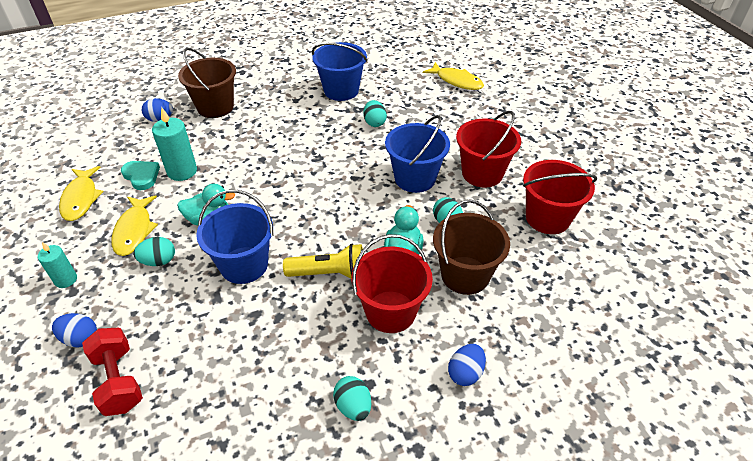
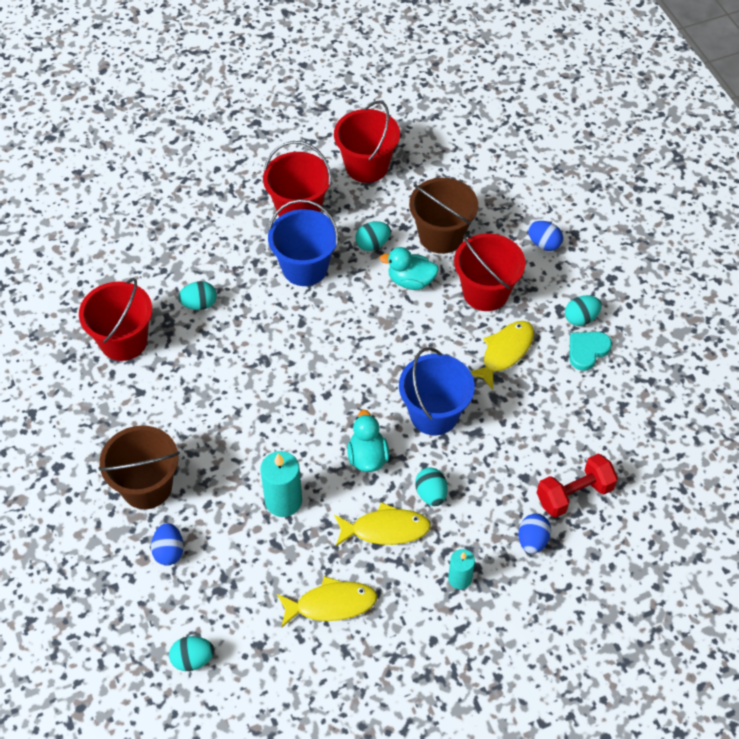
camera: 90 degrees left, 10 degrees up
(73, 133) = (193, 659): none -> turquoise egg
(141, 176) = (290, 545): turquoise heart -> turquoise heart (587, 351)
(329, 273) = (443, 340): yellow flashlight -> none
(341, 90) = (123, 341): blue bucket -> red bucket
(456, 81) = (117, 217): yellow fish -> yellow fish (505, 352)

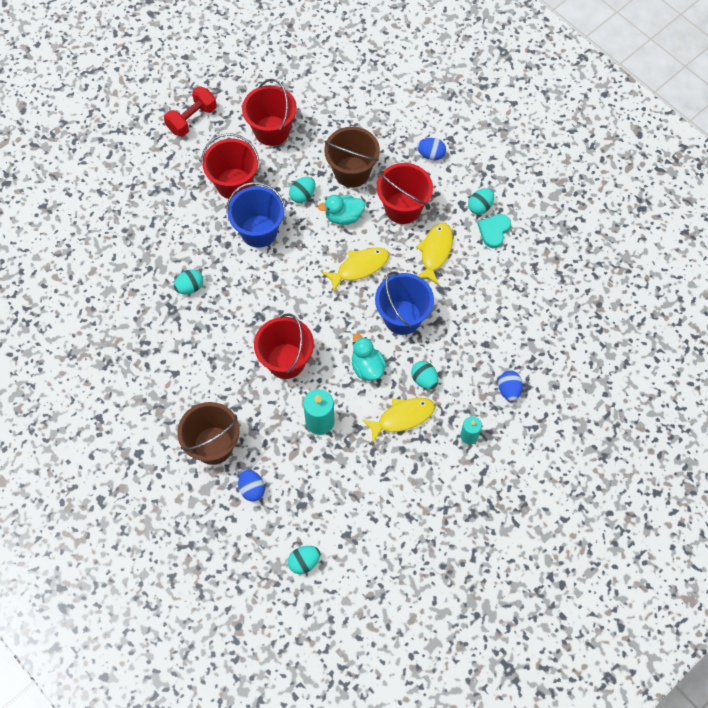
camera: 20 degrees left, 10 degrees up
(123, 341) = (144, 336): red bucket -> red bucket (286, 361)
(331, 604) = (386, 486): yellow fish -> yellow fish (359, 267)
(574, 494) = (525, 345): red dumbbell -> red dumbbell (192, 119)

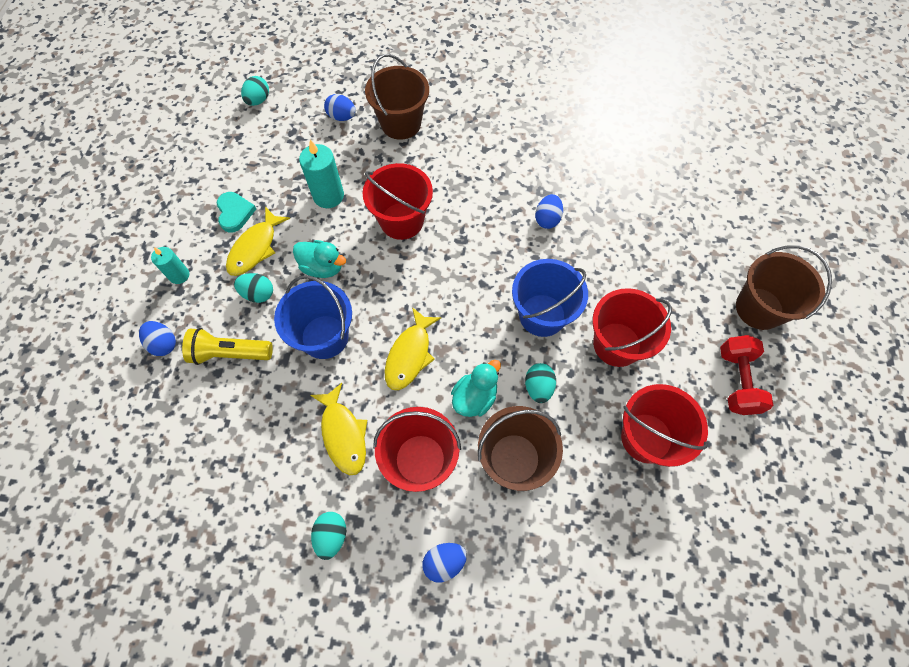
camera: 140 degrees right, 0 degrees up
(131, 141) = (759, 308): none -> brown bucket
(190, 287) = (547, 219): turquoise egg -> blue egg
(469, 351) = (230, 353): none -> yellow flashlight
(494, 231) = (293, 515): turquoise heart -> turquoise heart (235, 213)

